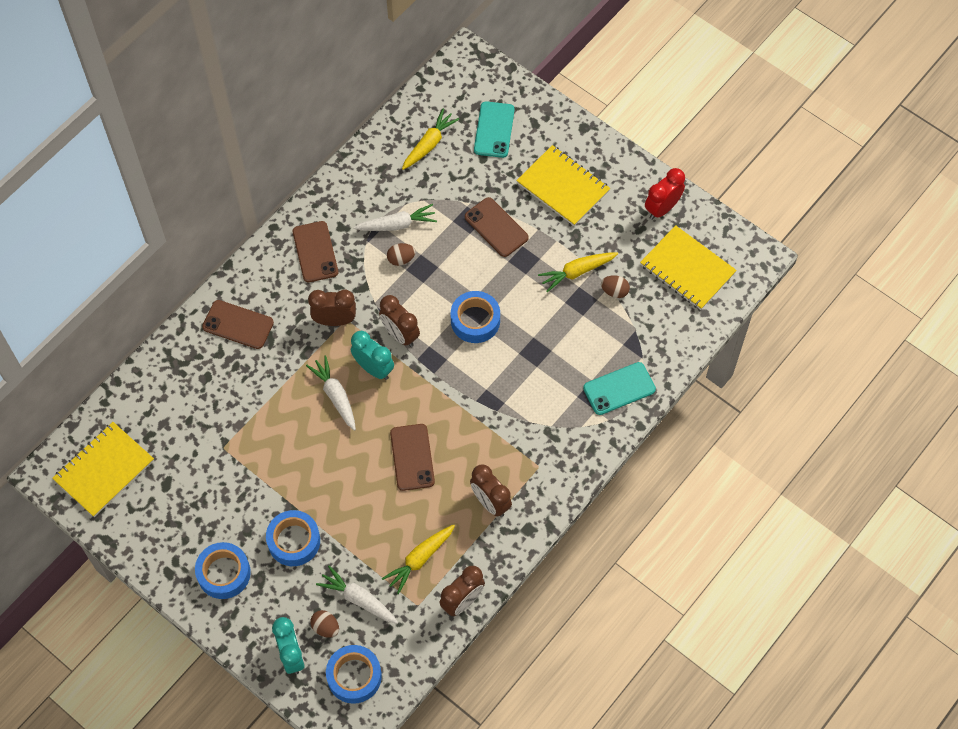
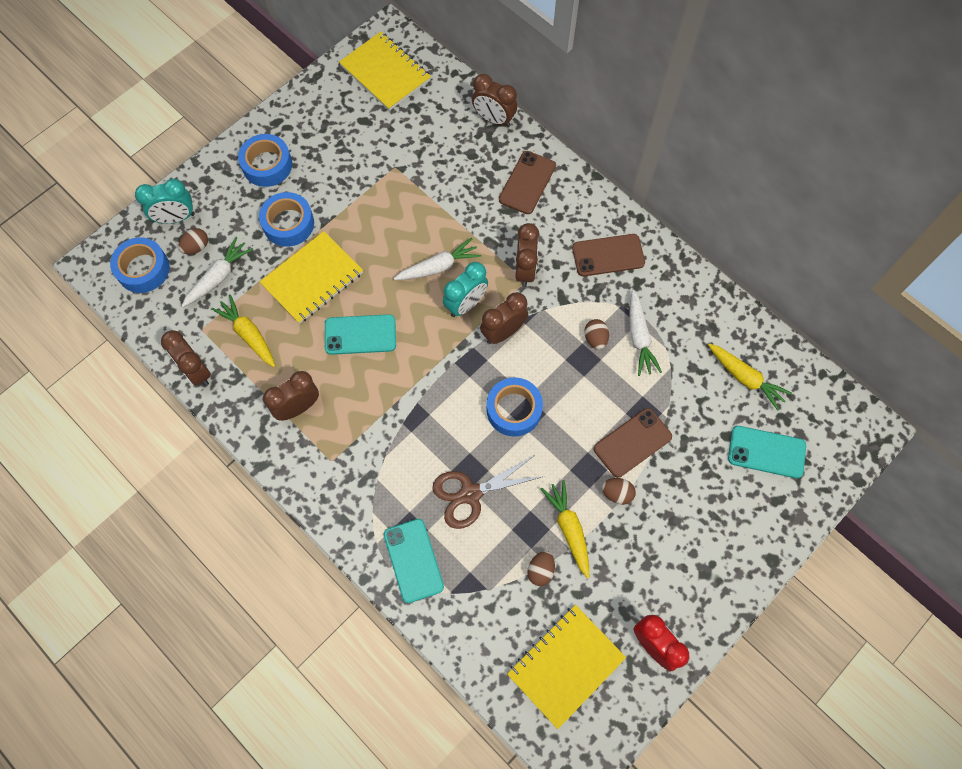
camera: 95 degrees right, 5 degrees up
(163, 360) = (494, 119): none -> brown clock
(412, 457) = (360, 334): brown phone -> turquoise phone
(542, 238) = (617, 493): none -> brown egg
(556, 349) = (470, 494): none -> brown scissors
(563, 187) = (686, 525): yellow notebook -> yellow notebook (312, 279)

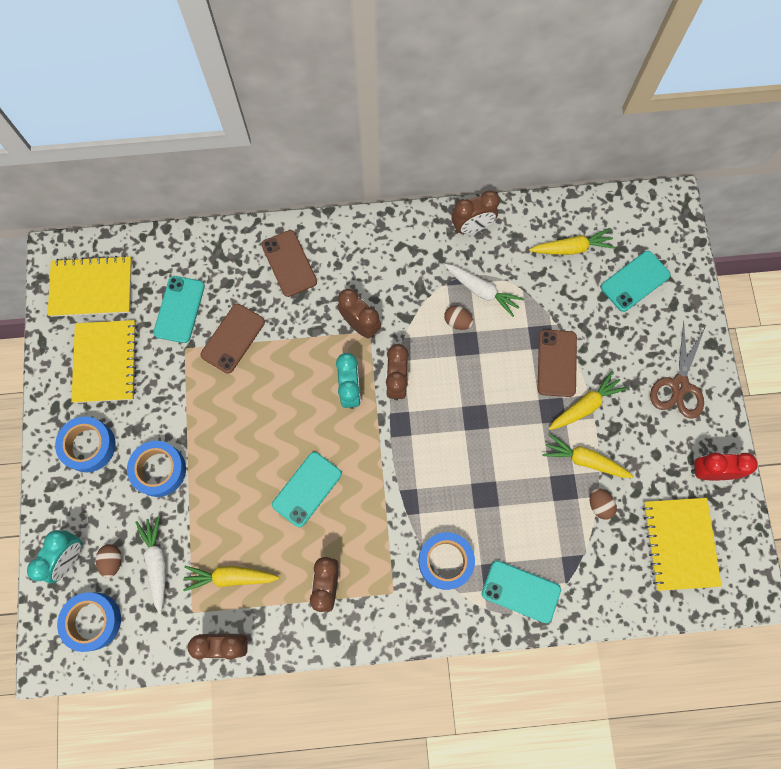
camera: 50 degrees left, 5 degrees up
(312, 279) = (226, 489): yellow notebook -> yellow notebook (105, 362)
(421, 140) = (179, 309): none -> turquoise phone
(438, 267) = (301, 385): white carrot -> none
(470, 494) = (503, 509): brown scissors -> brown scissors (679, 386)
(494, 119) = (212, 242): brown clock -> brown clock (472, 227)
(514, 410) = (464, 424): blue tape -> blue tape (445, 561)
(608, 255) = (400, 257): brown phone -> brown phone (233, 338)
(617, 493) = (585, 405): brown egg -> yellow carrot

